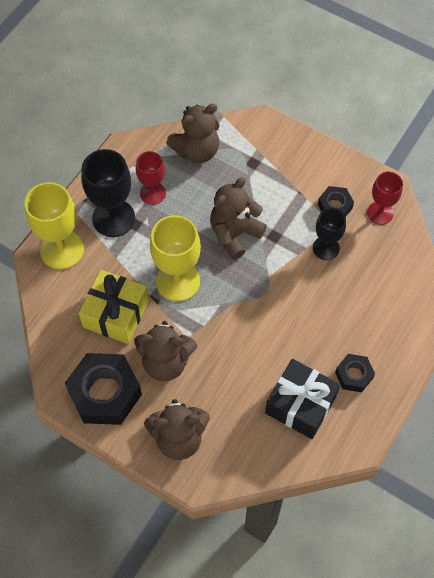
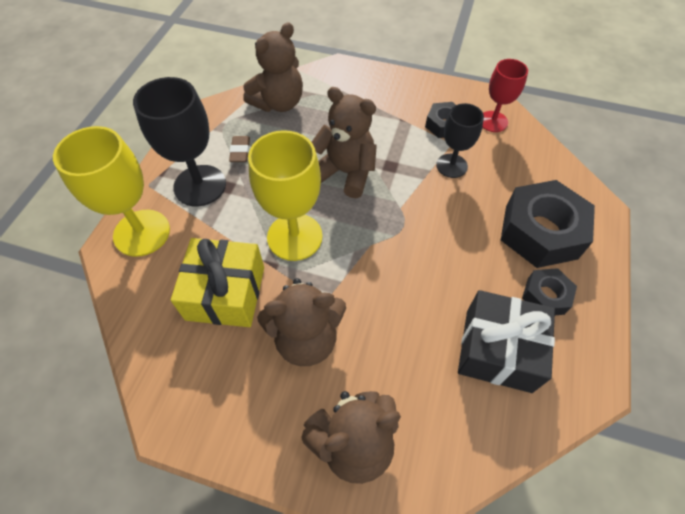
camera: 15 degrees left, 5 degrees down
(105, 393) = (233, 403): black nut -> black nut (541, 232)
(152, 193) = (240, 151): red goblet -> brown eraser
(234, 234) = (346, 173): brown teddy bear -> brown teddy bear turned 90 degrees clockwise

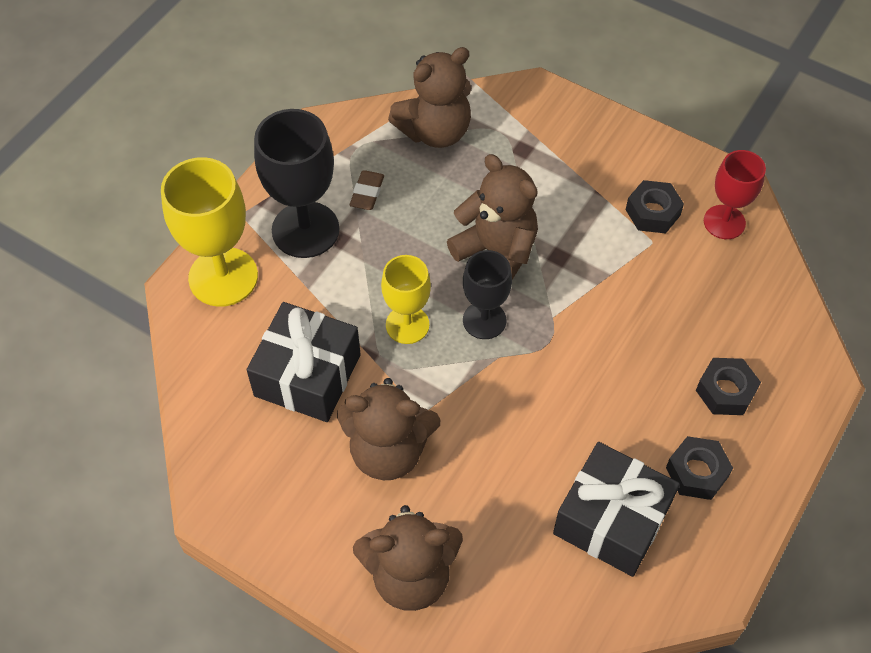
camera: 15 degrees right, 0 degrees up
(226, 293) = (308, 375): yellow gift -> black gift
(294, 237) = (407, 325): yellow goblet -> yellow goblet, size x0.62
(451, 166) = (641, 274): black goblet -> black goblet (484, 320)
(541, 232) = (725, 391): black nut -> black nut, size x0.52

